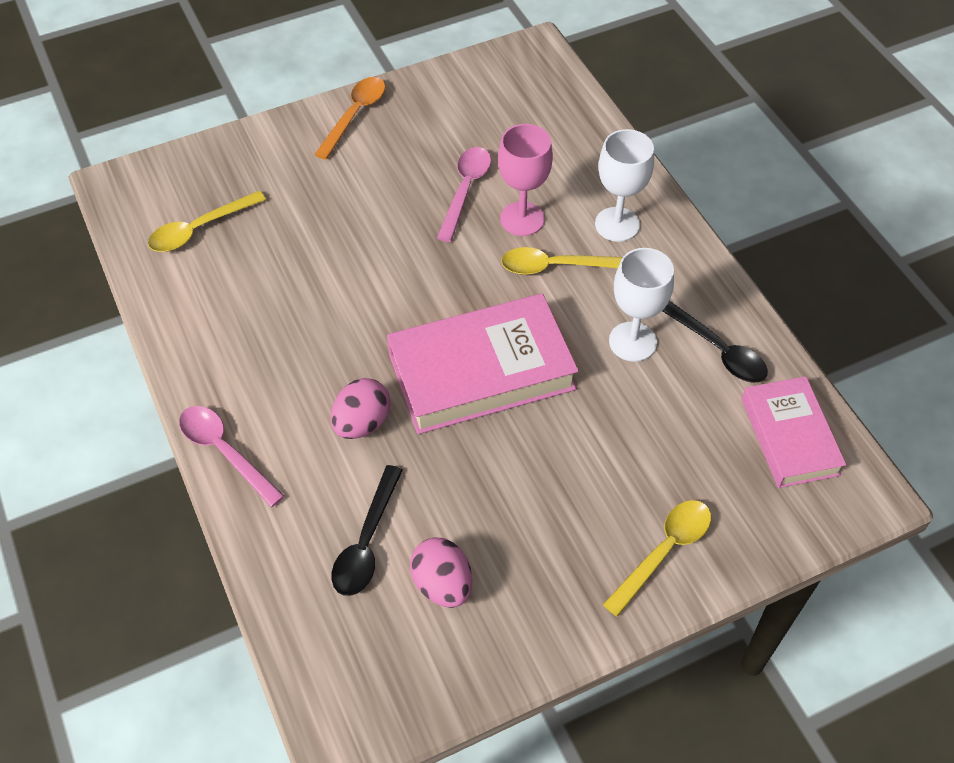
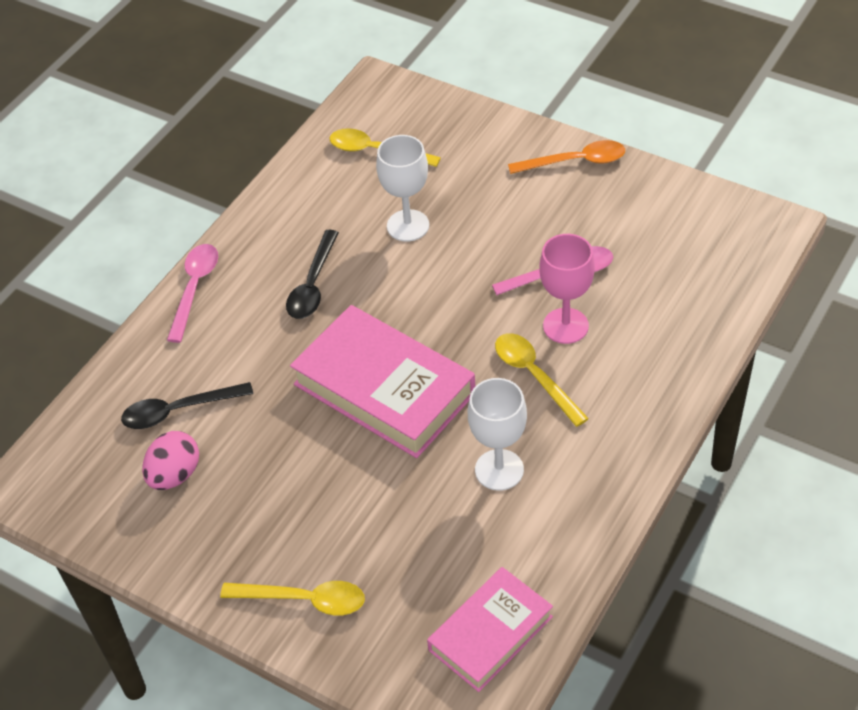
camera: 60 degrees right, 5 degrees down
(362, 423) = (278, 347): pink egg -> none
(617, 224) = (620, 391): white goblet -> white goblet (408, 225)
(717, 349) = (542, 533): black spoon -> black spoon (312, 285)

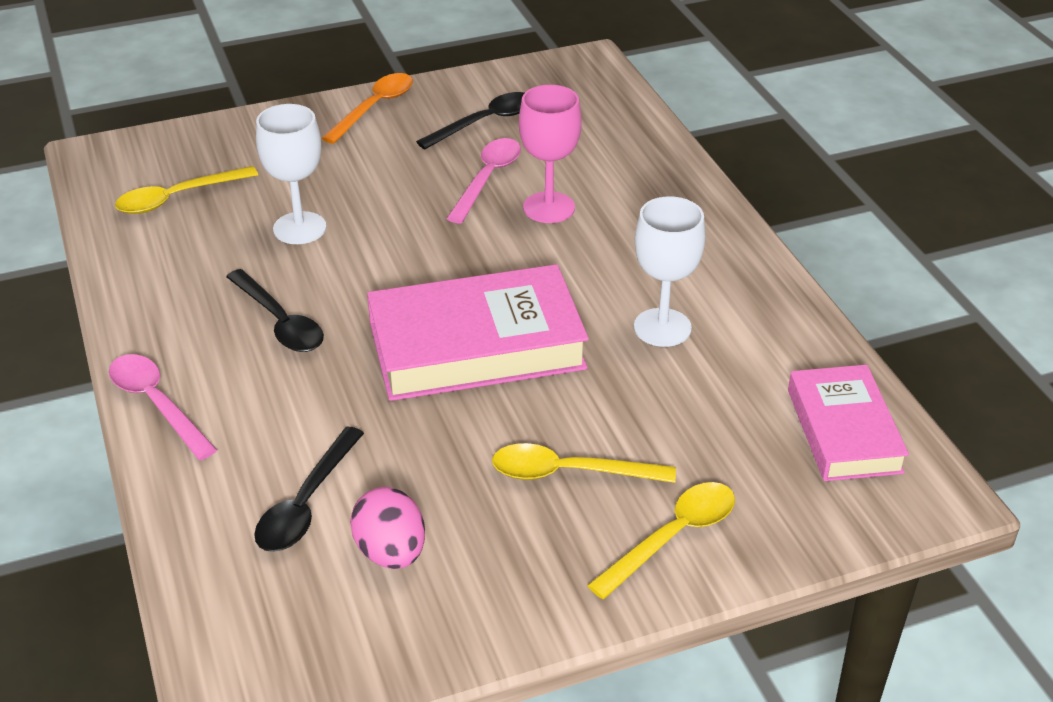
camera: 55 degrees left, 10 degrees down
(534, 376) = (581, 252): yellow spoon -> yellow spoon (569, 472)
(626, 226) = (485, 122): none -> black spoon

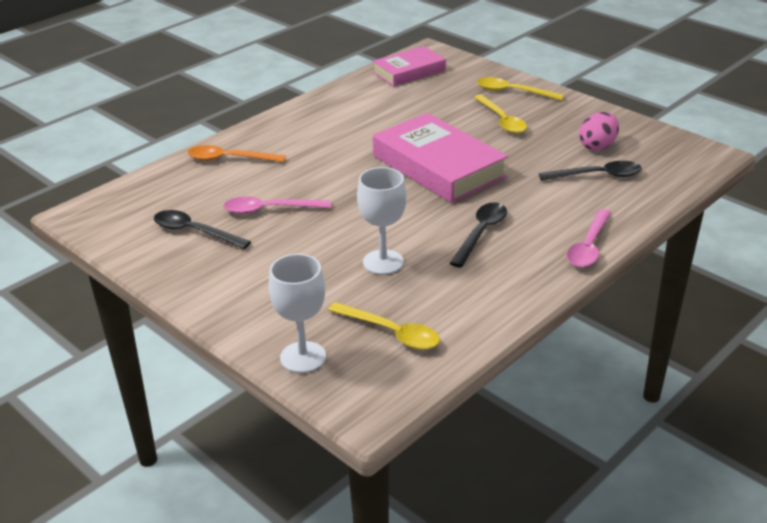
camera: 115 degrees left, 5 degrees down
(374, 108) = (200, 287): orange spoon -> orange spoon (229, 159)
(549, 207) = (287, 180): pink goblet -> none
(662, 327) = (374, 122): white goblet -> white goblet (303, 357)

